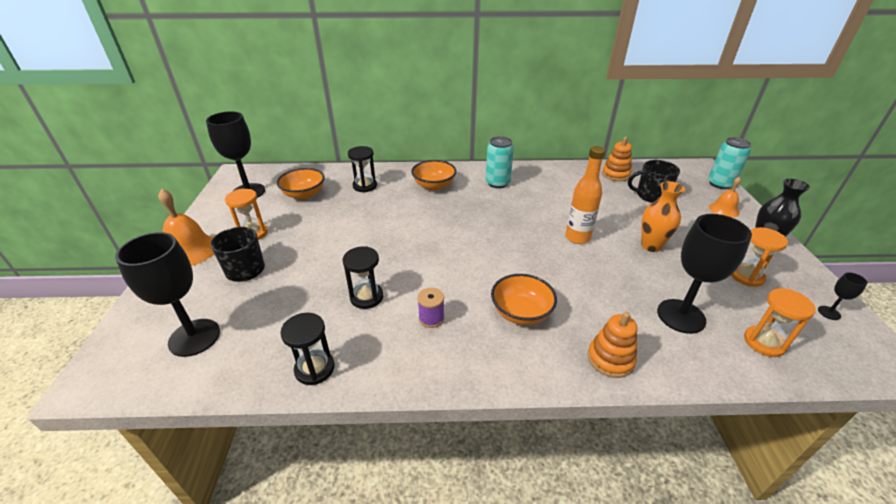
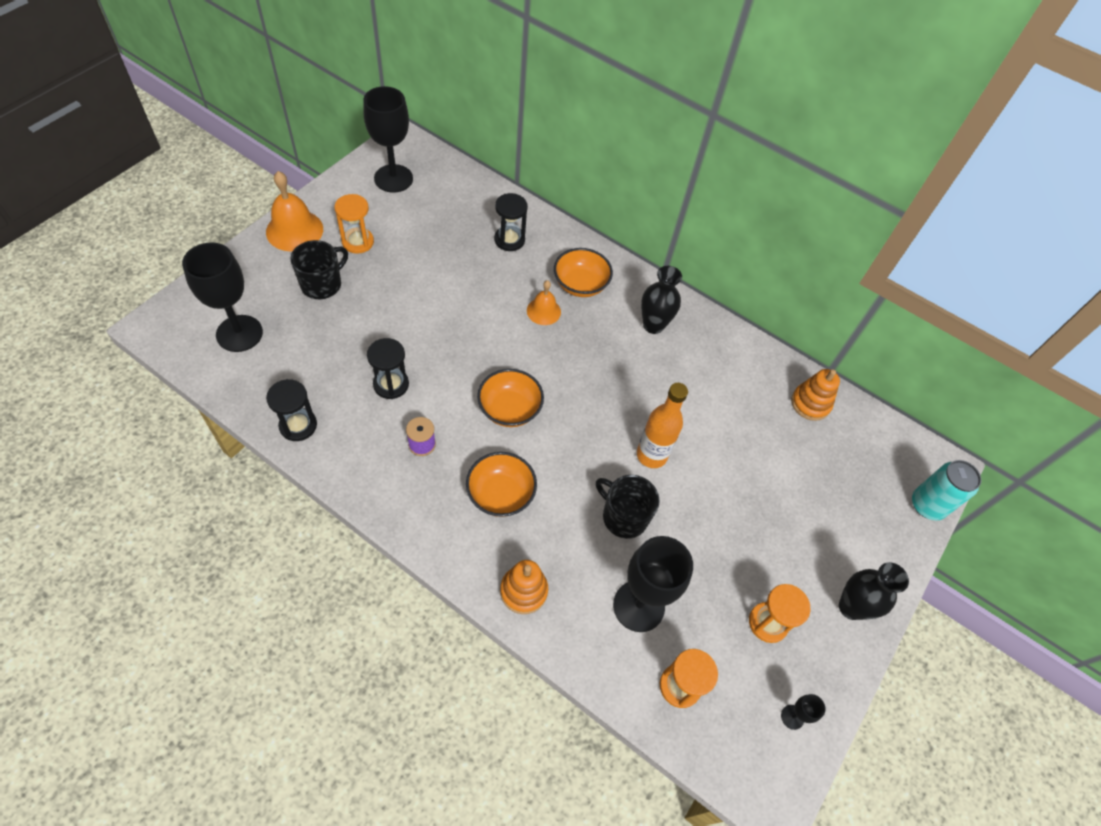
camera: 30 degrees right, 20 degrees up
(304, 194) = (441, 215): orange bowl -> orange bowl (509, 409)
(497, 183) = (653, 325): turquoise can -> black vase
(651, 195) = (810, 461): black mug -> black mug (624, 516)
(651, 246) = (716, 519): orange vase -> none
(723, 210) = (872, 539): orange bell -> orange bell (543, 311)

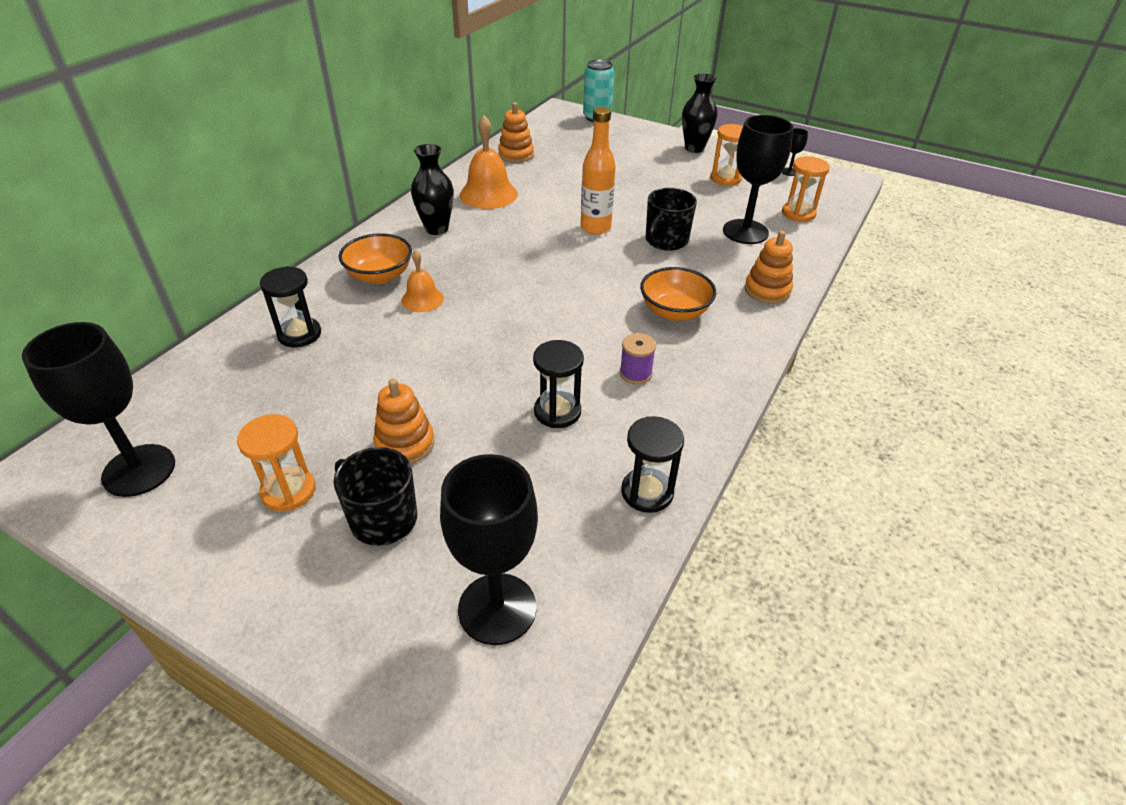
camera: 90 degrees left, 15 degrees down
(294, 230) = (249, 586): orange bell -> orange bell (488, 194)
(382, 296) = (405, 443): none -> orange stacking toy
(509, 409) = (568, 314): orange bowl -> none

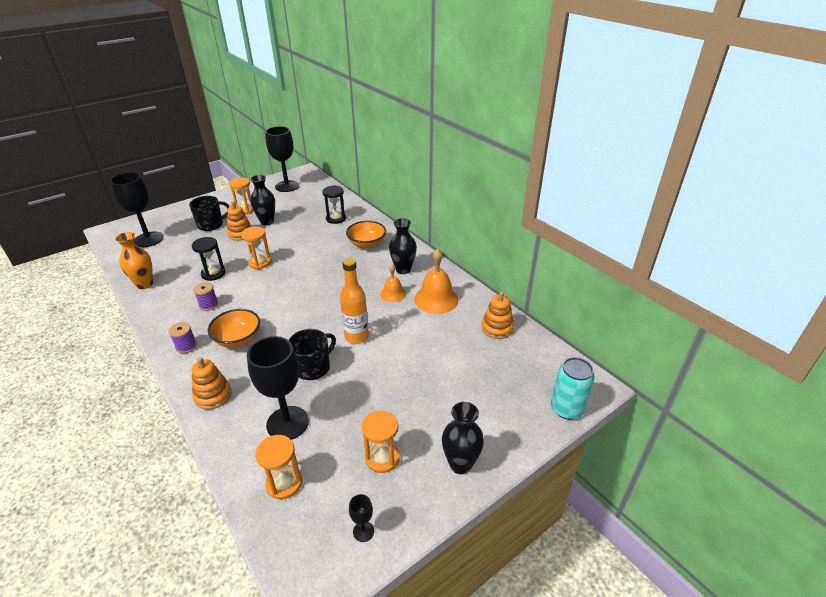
camera: 115 degrees right, 5 degrees down
(339, 425) = (267, 222): none -> black vase
(422, 299) = (334, 253): orange bell -> orange bell (393, 294)
(492, 369) = (260, 262): none -> orange hourglass
(647, 492) = (144, 284): black hourglass -> orange vase
(666, 240) = (313, 367): black mug -> black mug turned 75 degrees clockwise
(726, 350) = (186, 346): none -> purple spool

